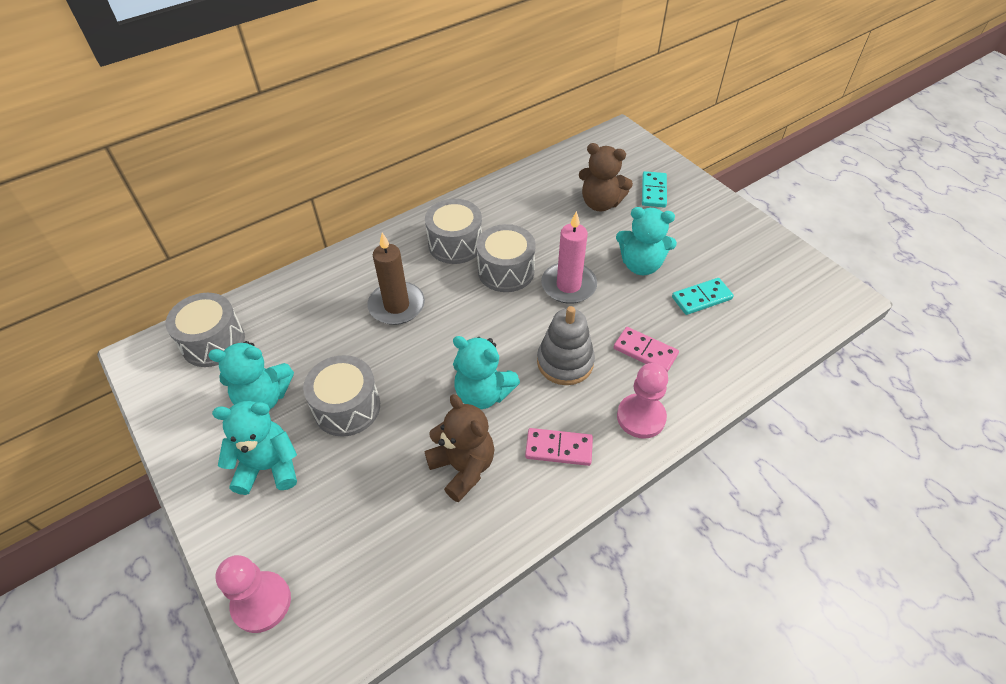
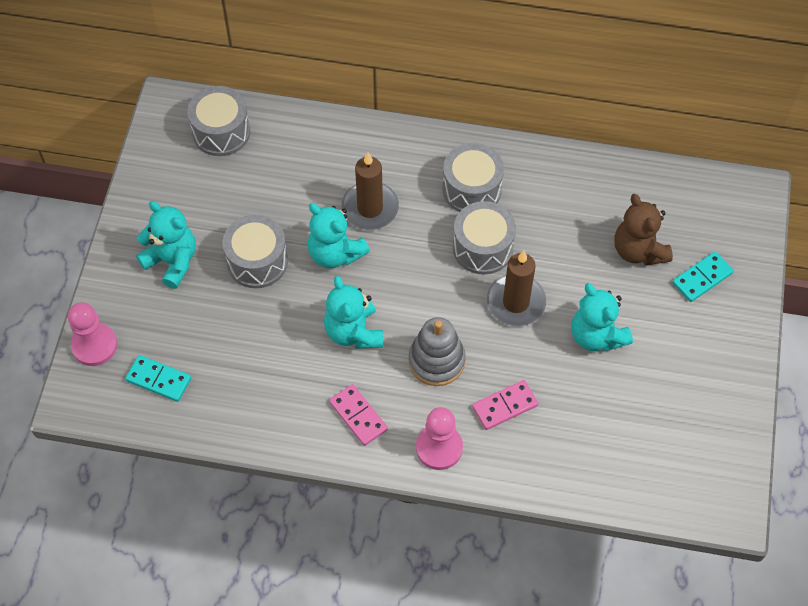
camera: 45 degrees right, 10 degrees up
(263, 398) = (213, 206): turquoise teddy bear -> turquoise teddy bear (335, 253)
(463, 467) = (284, 371): brown teddy bear -> none
(568, 285) = (516, 302): pink candle -> brown candle
(645, 351) = (505, 406): pink domino -> pink domino turned 75 degrees clockwise
(701, 298) = (607, 406): turquoise domino -> turquoise domino (158, 380)

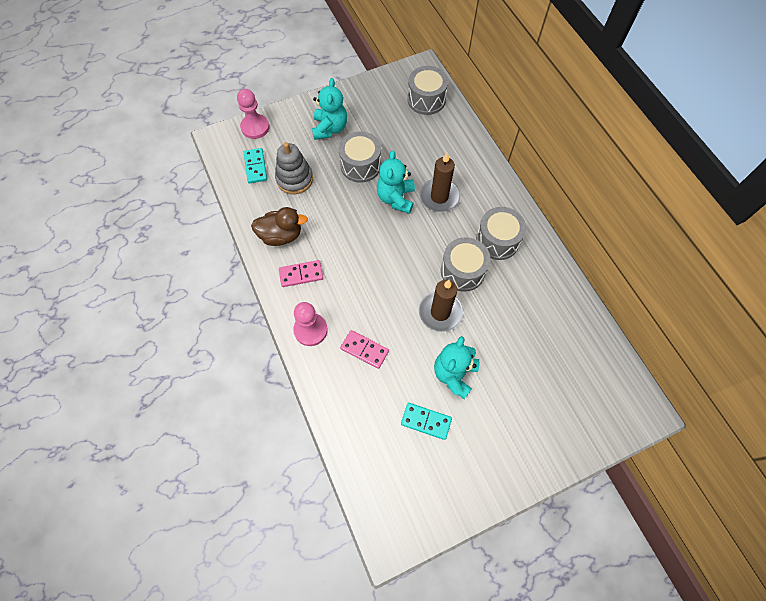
camera: 55 degrees right, 5 degrees up
(286, 407) = (281, 235): none -> brown duck
(354, 332) = (353, 239): turquoise teddy bear -> none
(358, 416) = (301, 274): pink domino -> pink domino turned 60 degrees clockwise
(436, 361) = (367, 293): grey stacking toy -> grey stacking toy (294, 179)
(638, 250) = (537, 362): brown teddy bear -> none
(702, 278) = (550, 416): turquoise domino -> turquoise domino (426, 421)

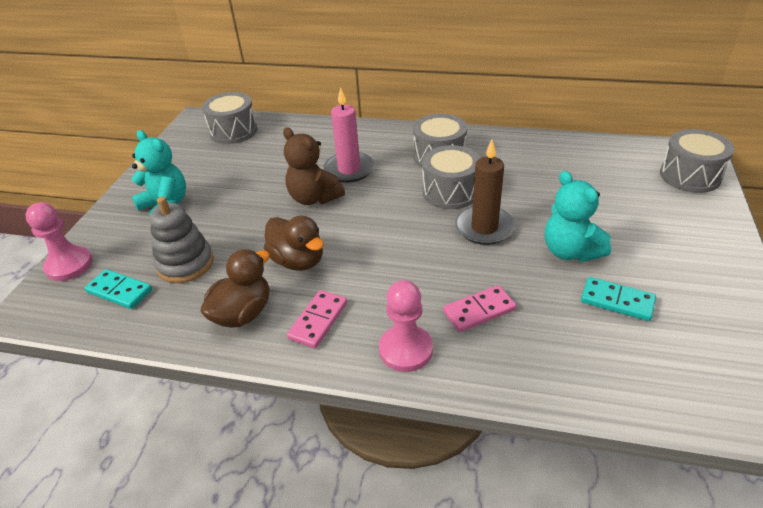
camera: 50 degrees left, 25 degrees down
(336, 231) = (298, 261): none -> brown duck
(360, 165) = (242, 204): grey drum -> grey drum (690, 176)
(396, 198) = (314, 198): turquoise teddy bear -> brown teddy bear
(426, 421) = (617, 301): turquoise domino -> turquoise domino turned 60 degrees clockwise
(439, 197) = (349, 170): brown candle -> pink candle

